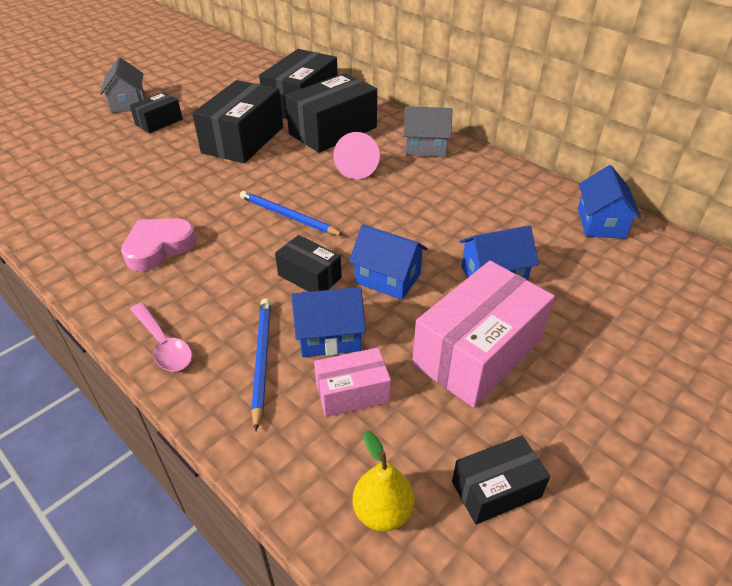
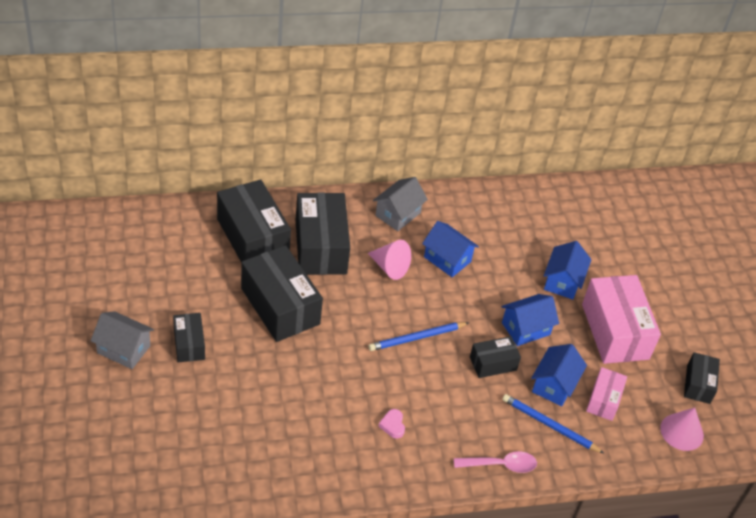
camera: 60 degrees left, 5 degrees up
(159, 247) = (392, 425): pink heart -> pink heart, size x0.50
(382, 511) = (682, 432): yellow pear -> pink cone
(601, 223) = (557, 200): blue house -> blue house (447, 259)

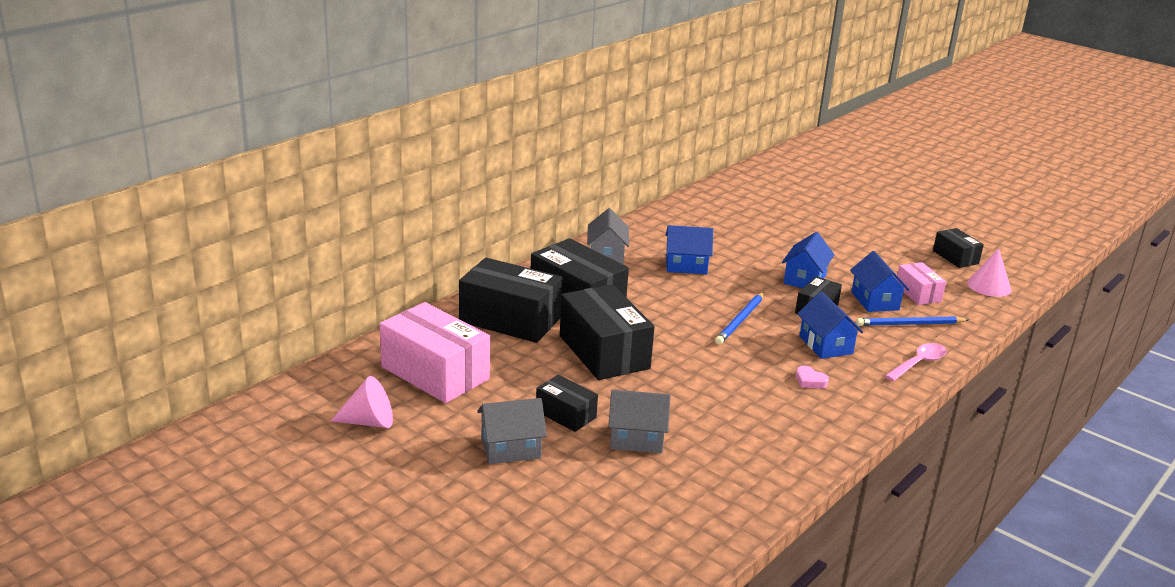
camera: 35 degrees left, 20 degrees down
(208, 394) = (636, 439): none -> grey house
(280, 306) = (604, 352): black box -> black box turned 45 degrees clockwise
(390, 267) = (651, 289): pink cone -> pink cone (369, 422)
(562, 281) = (784, 243): blue house -> blue house (825, 345)
(615, 331) = (862, 254): pink box -> pink box (435, 373)

